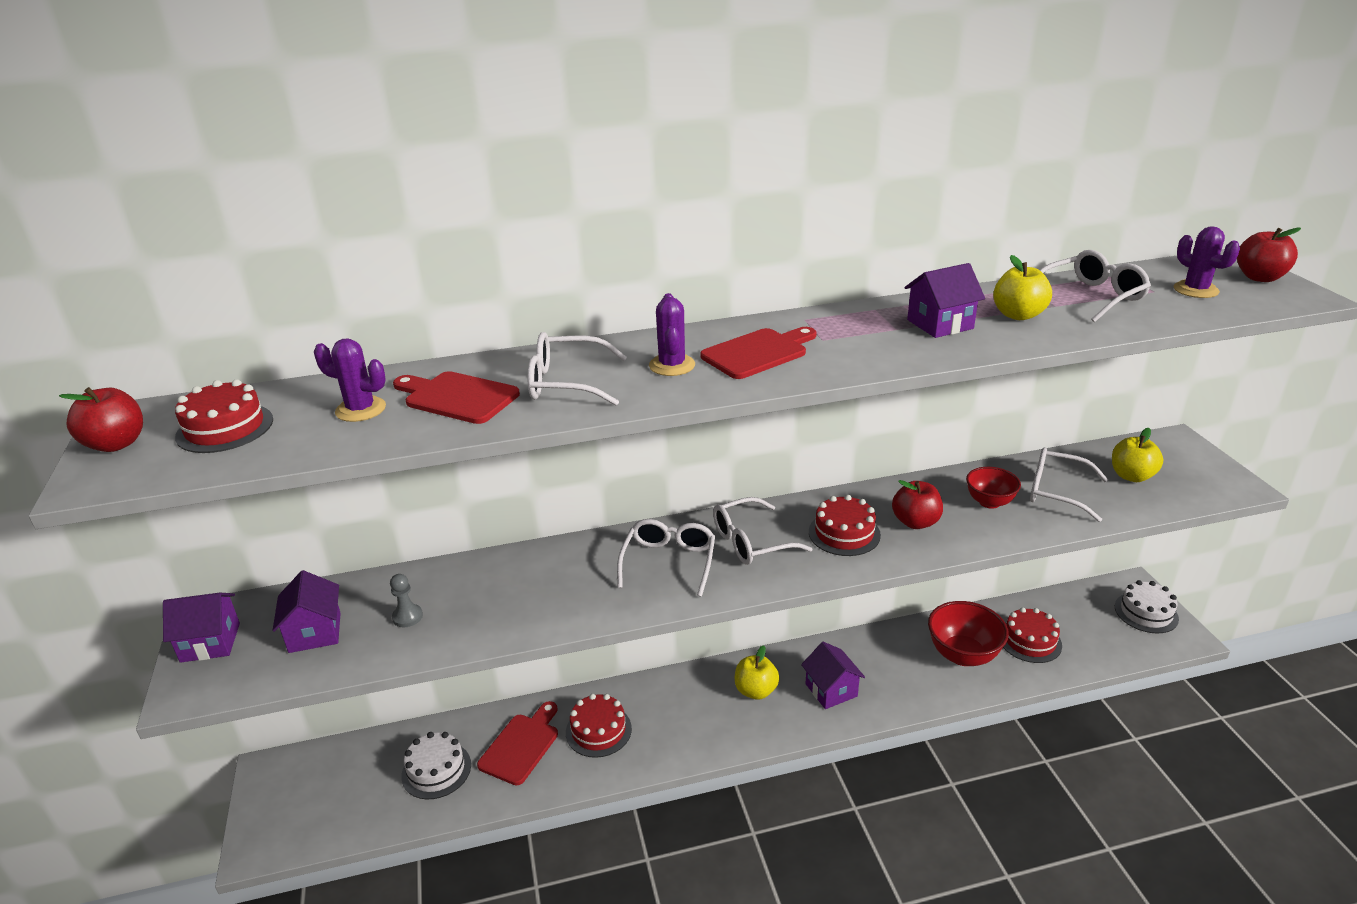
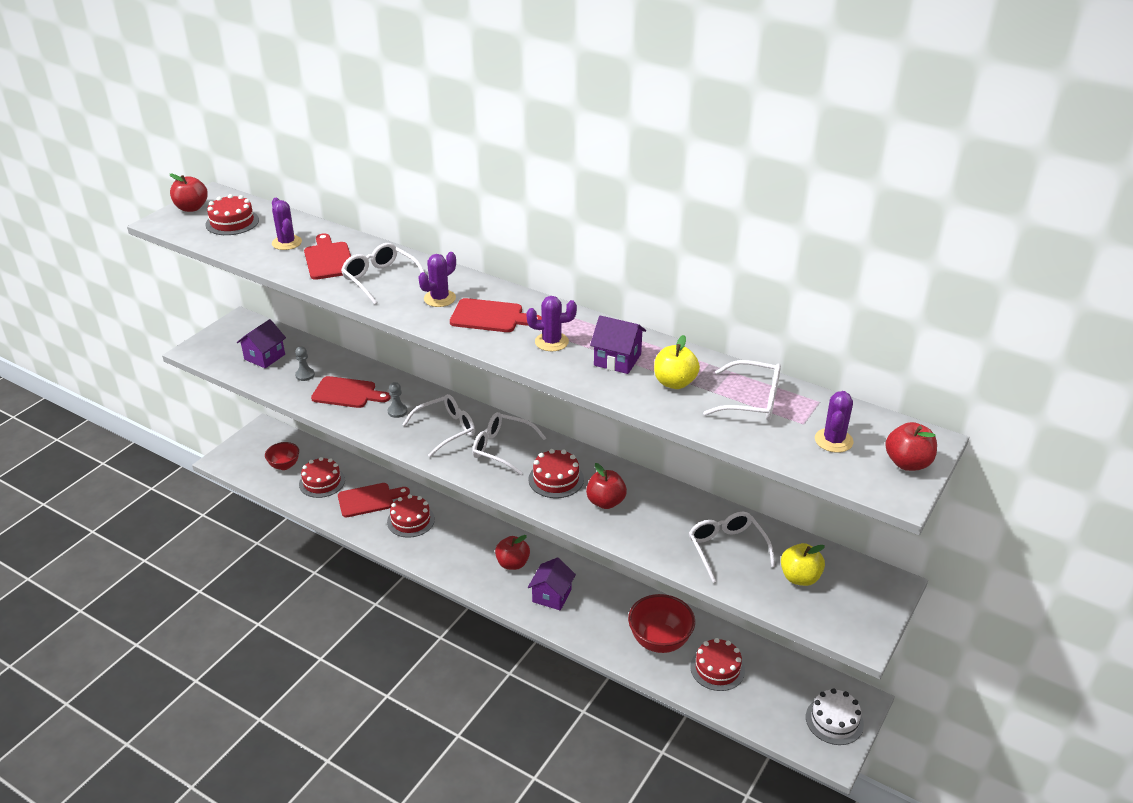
camera: 45 degrees right, 5 degrees up
(210, 642) = (227, 334): purple house -> none
(436, 770) = (322, 482): white cake -> red cake
(496, 601) = (347, 393): none -> red cutting board
(586, 580) = (397, 411): none -> grey pawn
(756, 691) = (512, 563): yellow apple -> red apple
(859, 341) = (551, 342): none -> purple cactus
(989, 502) = (672, 524): red bowl -> red bowl (284, 465)

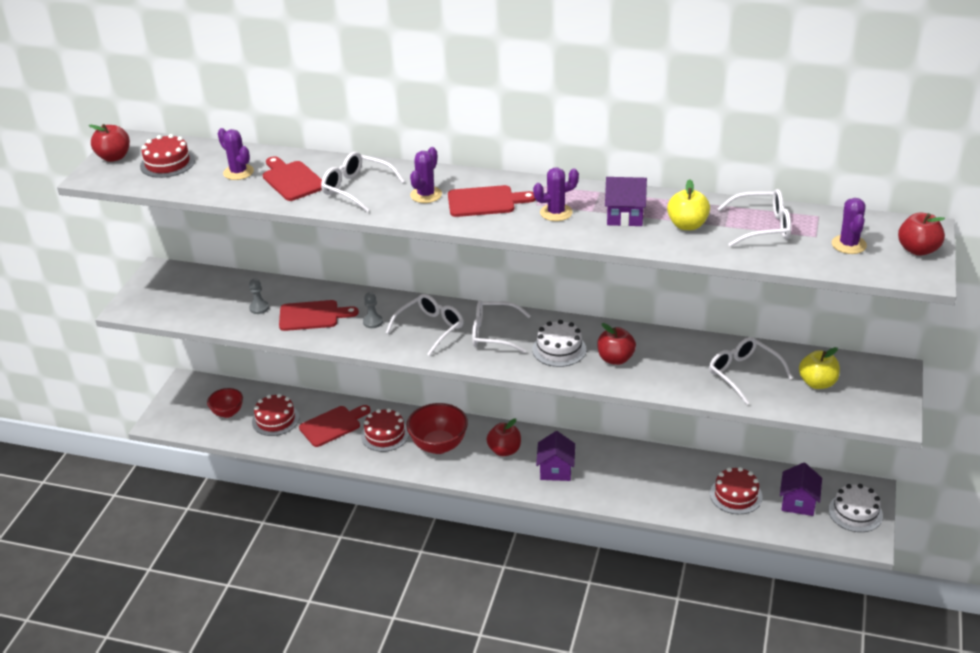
camera: 15 degrees left, 0 degrees up
(264, 357) = (206, 299): purple house -> purple house (798, 502)
(556, 479) = (559, 349): red cake -> white cake
(660, 641) = (674, 484): red bowl -> red bowl (439, 445)

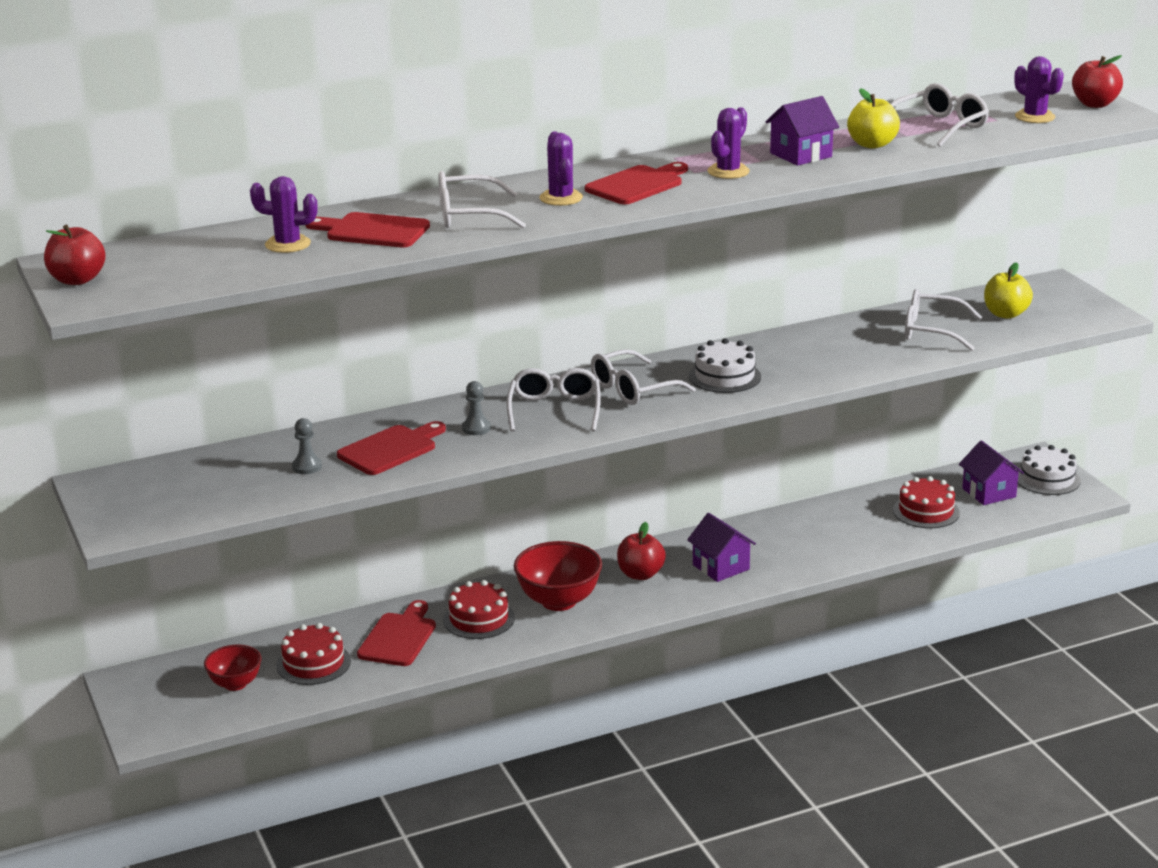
camera: 40 degrees left, 10 degrees down
(167, 163) = (170, 264): red cake -> none
(615, 359) = (794, 363): red apple -> none

